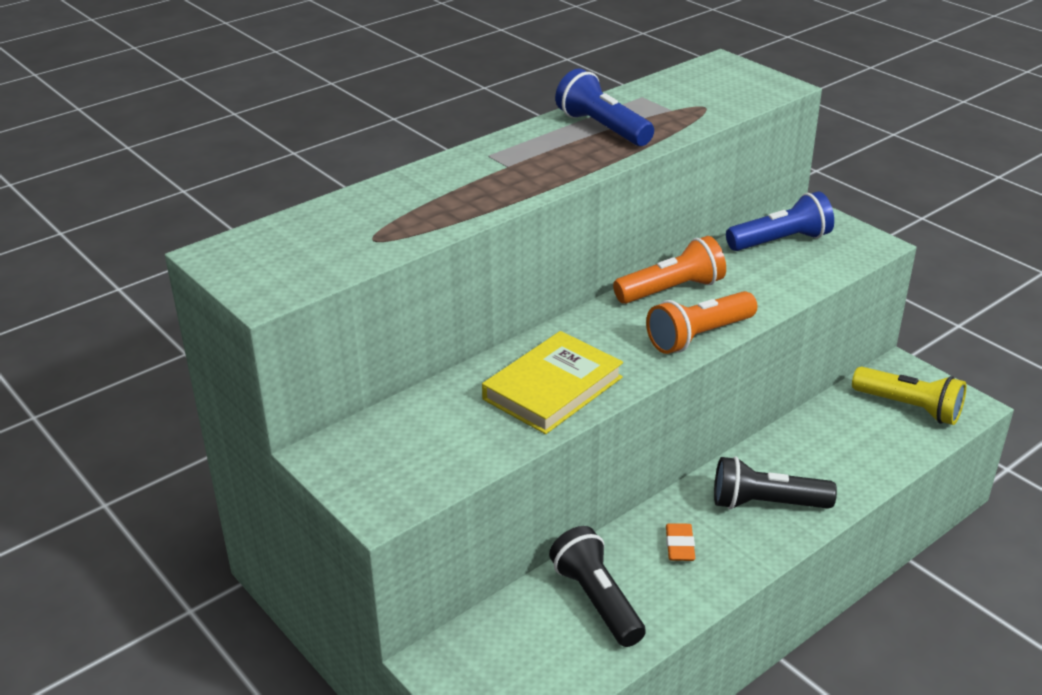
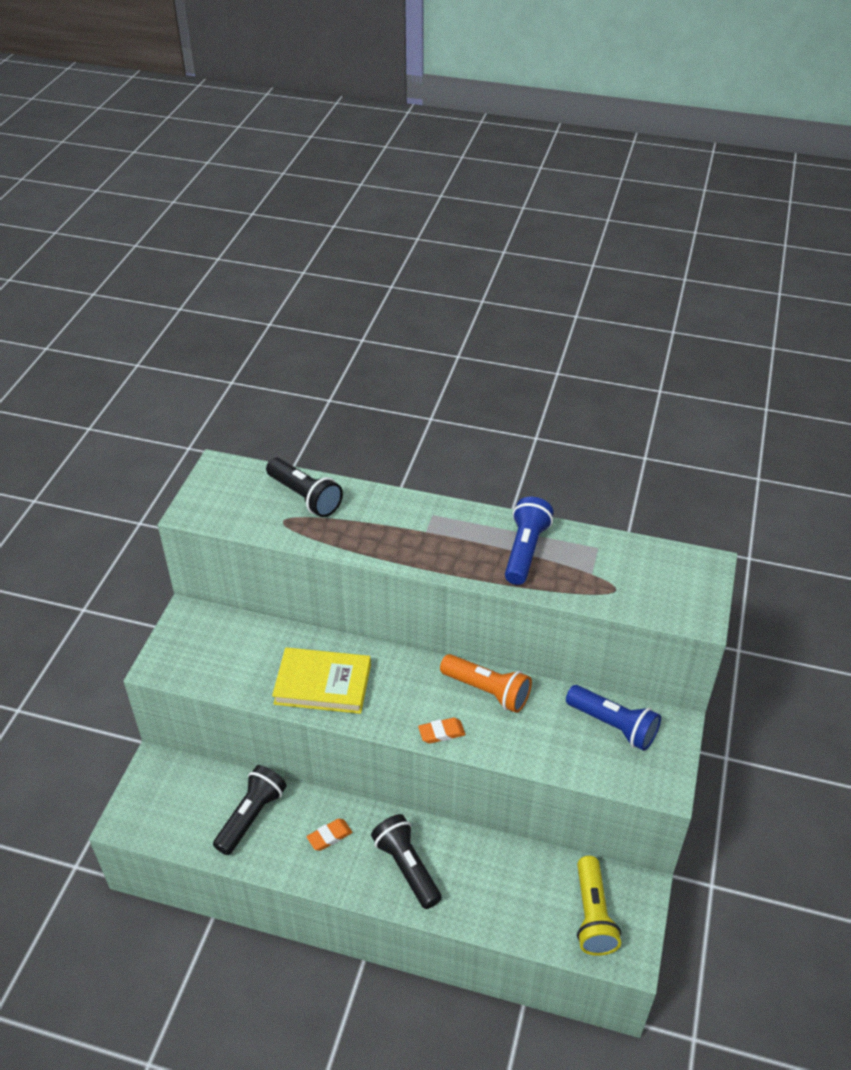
camera: 55 degrees right, 10 degrees up
(354, 214) = (305, 497): none -> black flashlight
(699, 336) = (441, 733): orange flashlight -> orange eraser

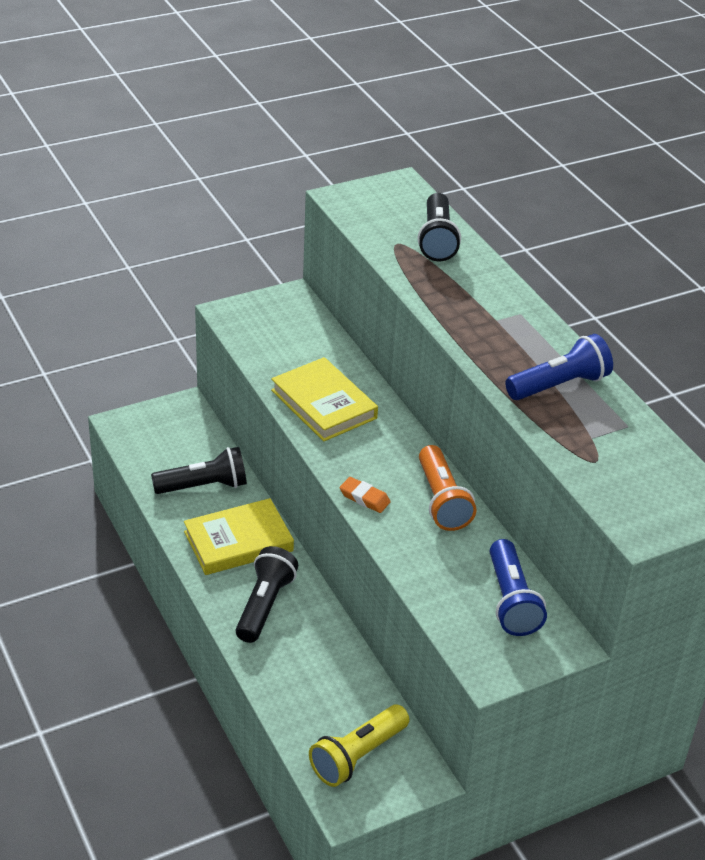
camera: 45 degrees right, 5 degrees down
(329, 836) = (238, 541): orange eraser -> yellow book

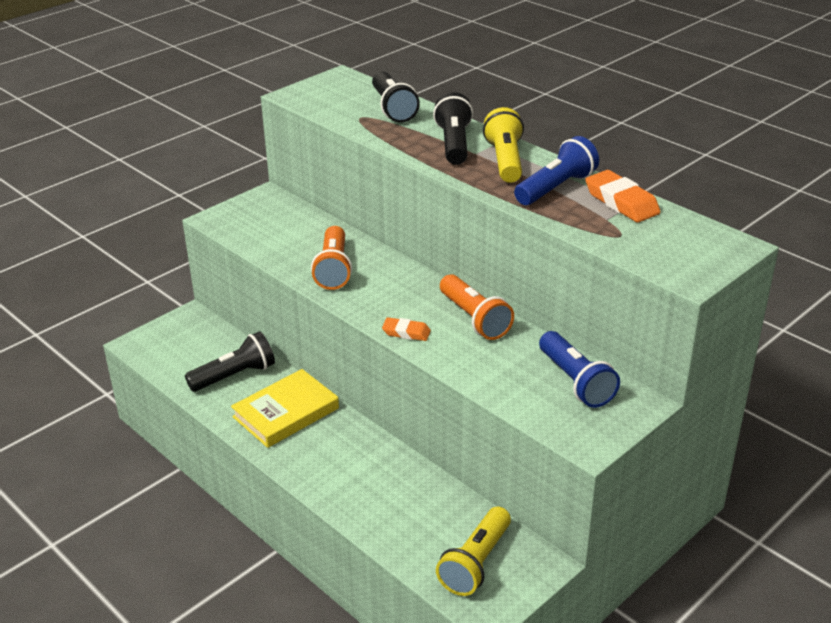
camera: 15 degrees left, 5 degrees down
(264, 605) = (333, 459): black flashlight -> black flashlight (454, 144)
(323, 404) = (333, 269): yellow book -> orange flashlight
(523, 337) = (505, 161): none -> yellow flashlight
(620, 420) = (621, 202): none -> orange eraser

